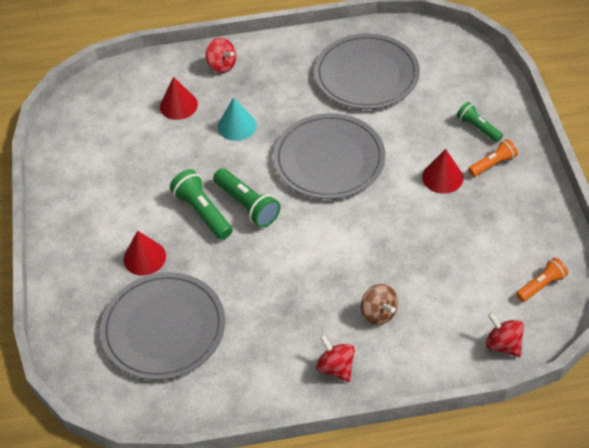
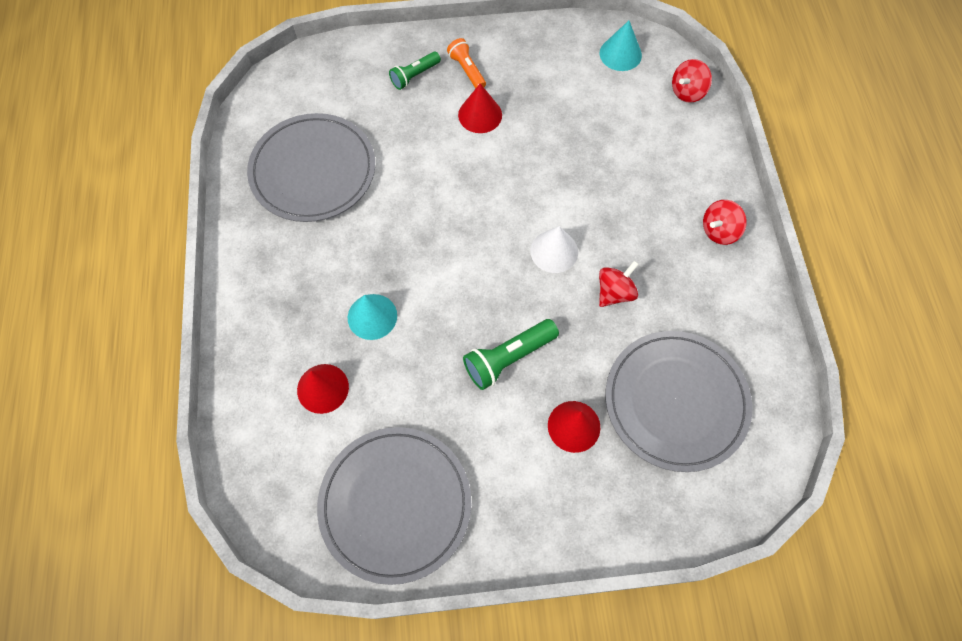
camera: 90 degrees left, 15 degrees up
(222, 65) = (259, 333): red spinning top -> red spinning top (614, 292)
(247, 205) = (501, 307): green flashlight -> none
(303, 238) = (554, 251): none -> white cone
(329, 159) = (441, 218): grey plate -> grey plate (395, 504)
(378, 313) = (653, 188): brown spinning top -> none
(541, 285) = (620, 54): orange flashlight -> turquoise cone

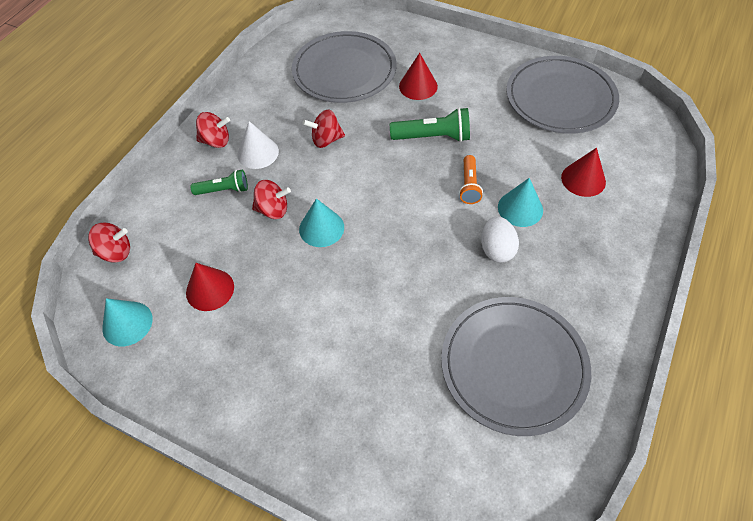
camera: 145 degrees left, 10 degrees down
(373, 261) = (496, 249): none -> white egg
(414, 76) = (344, 422): green flashlight -> green flashlight (224, 190)
(467, 70) = (285, 395): orange flashlight -> orange flashlight (469, 186)
(480, 115) = (311, 334): red cone -> red cone (210, 289)
(541, 199) = (321, 228): none -> turquoise cone
(554, 251) = (345, 185): white cone -> white cone (258, 153)
(597, 192) = (273, 210): none -> red spinning top

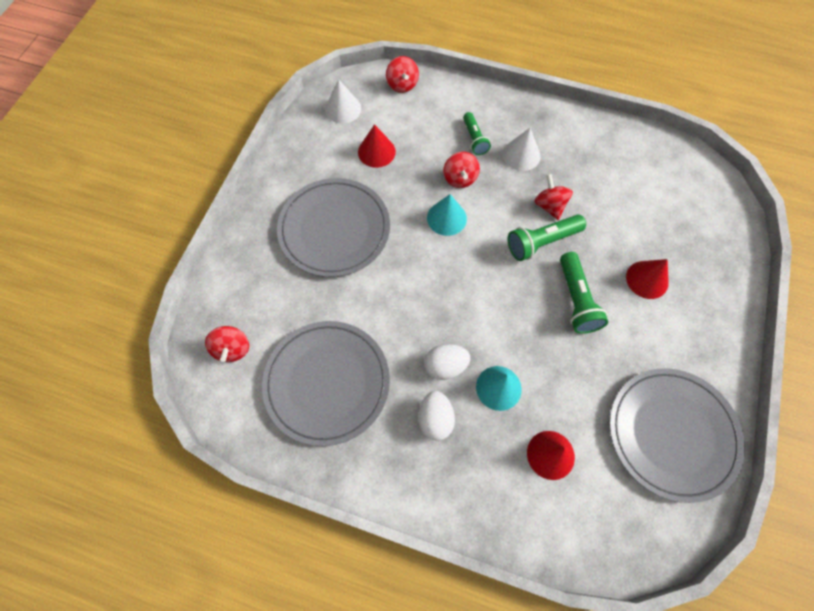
camera: 80 degrees right, 10 degrees up
(127, 323) = (343, 108): turquoise cone -> white cone
(216, 141) = (528, 121): red spinning top -> red spinning top (232, 349)
(344, 71) = (649, 207): grey plate -> grey plate (334, 229)
(367, 152) = (541, 242): none -> green flashlight
(469, 186) = (518, 338): orange flashlight -> none
(553, 264) = (435, 419): none -> white egg

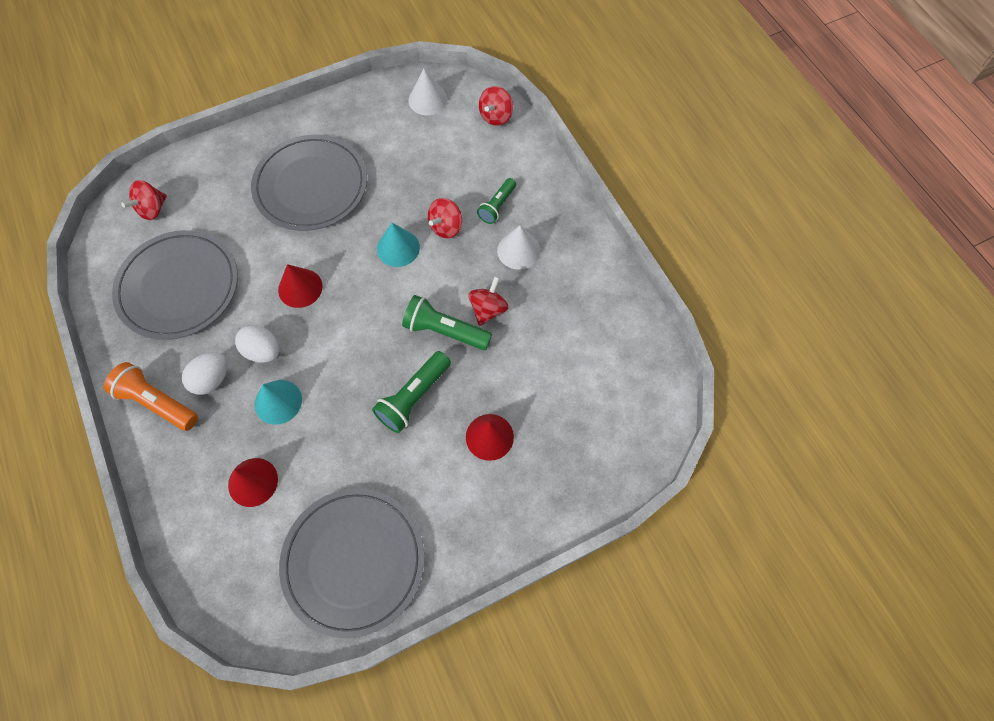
camera: 45 degrees right, 0 degrees up
(376, 152) = (411, 153): red cone -> red cone (300, 288)
(417, 474) = (157, 402): none -> orange flashlight

